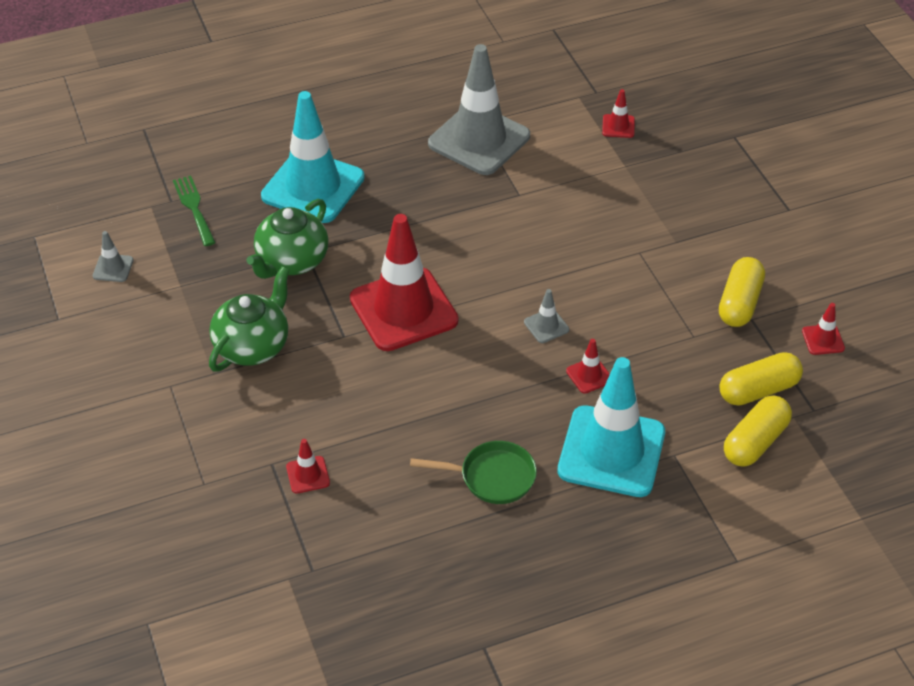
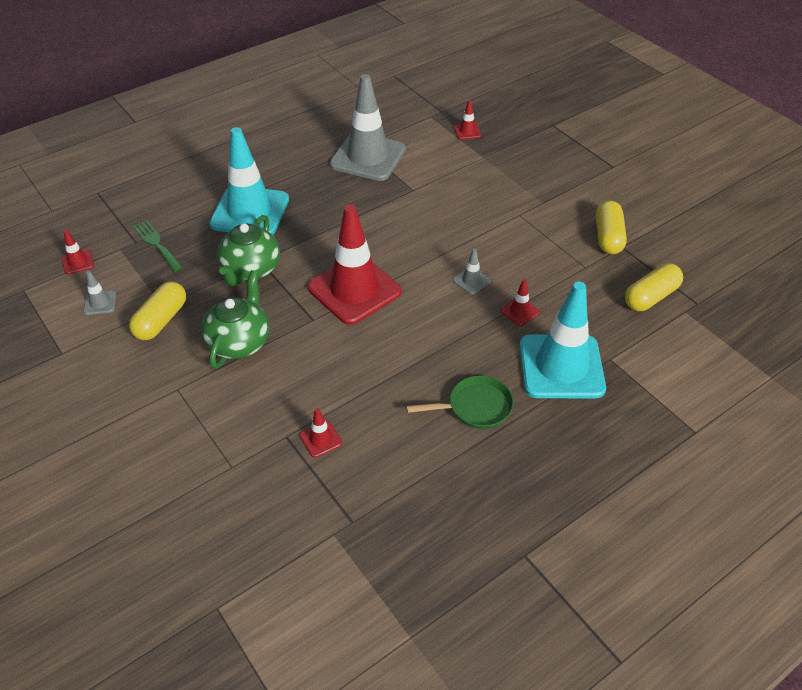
camera: 15 degrees left, 0 degrees up
(755, 442) = (666, 336): yellow capsule -> yellow capsule (161, 320)
(823, 340) = (680, 251): red traffic cone -> red traffic cone (78, 262)

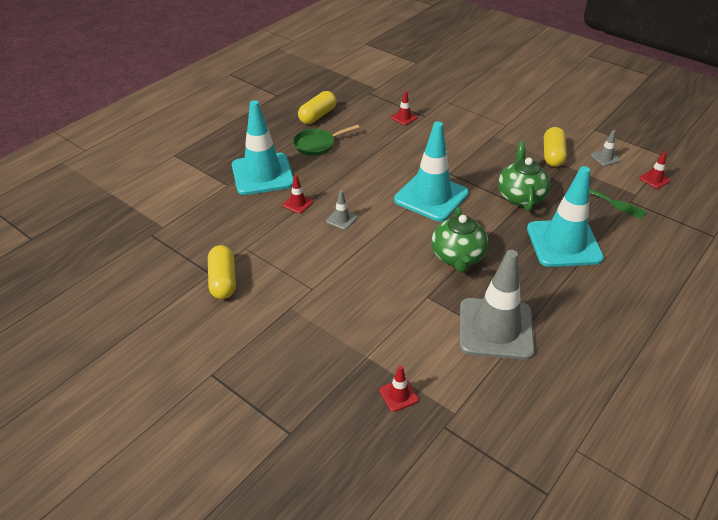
camera: 165 degrees right, 5 degrees down
(239, 342) = (489, 152): green teapot -> green teapot (457, 257)
(354, 290) = (431, 197): red traffic cone -> turquoise traffic cone
(651, 297) = (190, 232): yellow capsule -> yellow capsule (317, 116)

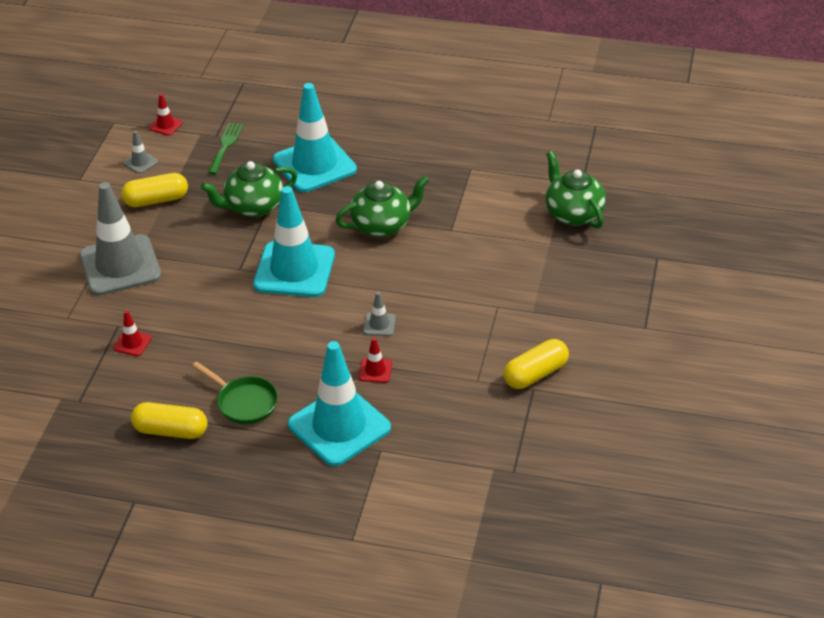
camera: 115 degrees left, 0 degrees up
(398, 395) = (573, 213): red traffic cone -> green teapot
(495, 329) = (460, 181): grey traffic cone -> grey traffic cone (120, 266)

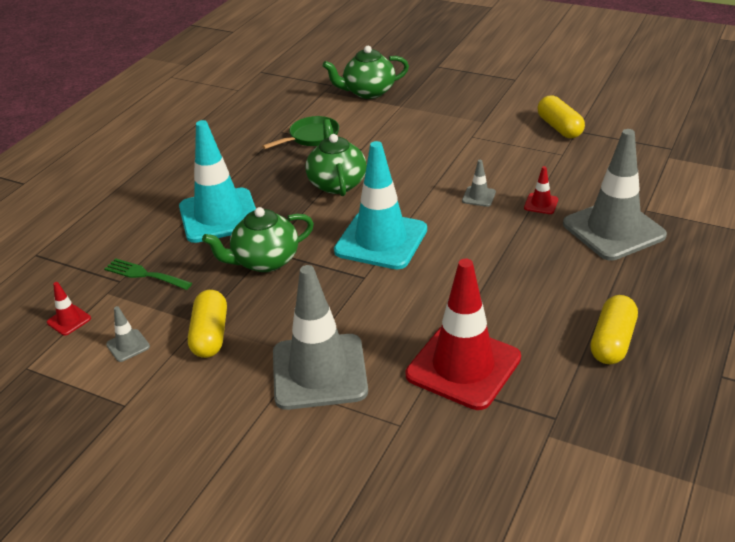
camera: 75 degrees left, 5 degrees down
(132, 343) = (463, 366): red traffic cone -> red traffic cone, size x2.48
(244, 402) = (574, 286): green pan -> green pan (311, 137)
(253, 207) = (265, 261): green teapot -> green teapot turned 75 degrees clockwise
(339, 426) = (613, 230): turquoise traffic cone -> grey traffic cone

